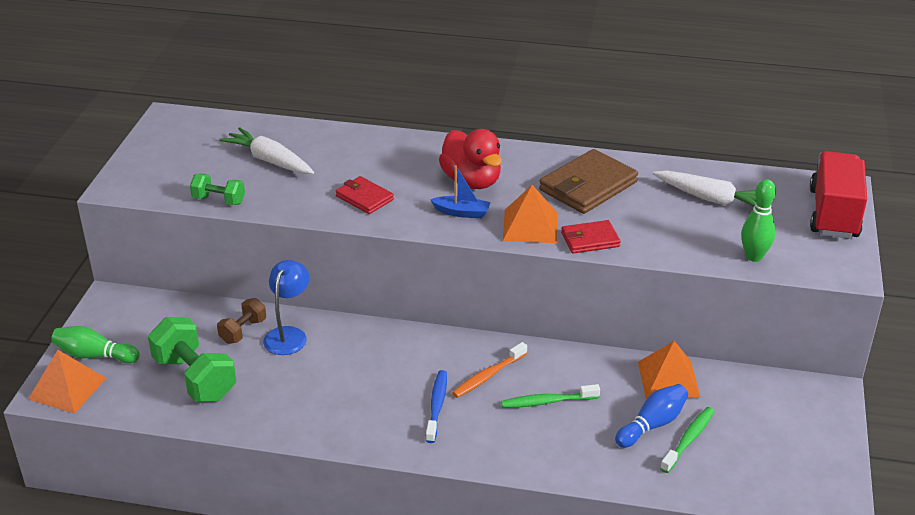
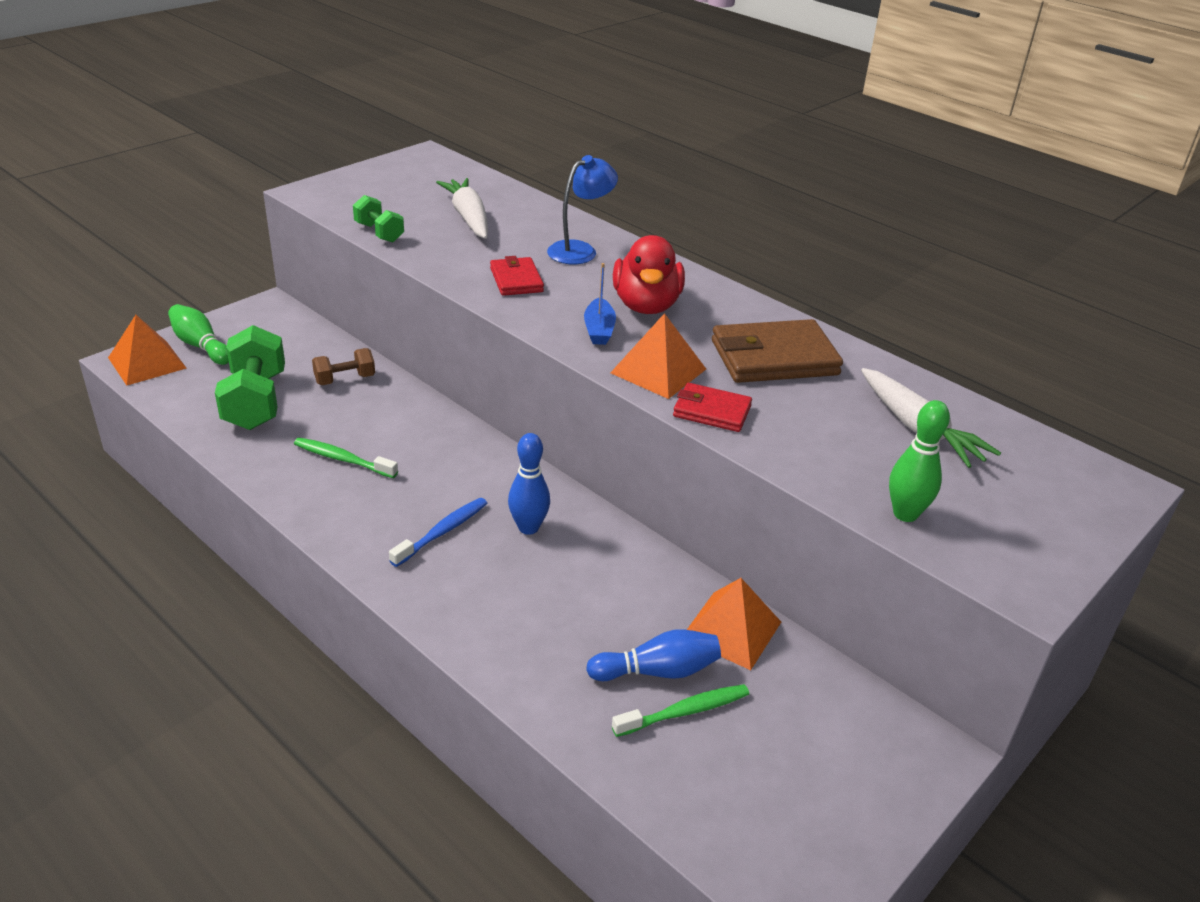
camera: 30 degrees right, 0 degrees up
(288, 335) = (380, 400): blue lamp -> blue lamp (580, 250)
(461, 212) = (599, 330): blue boat -> blue boat turned 45 degrees clockwise
(488, 376) = (528, 527): orange toothbrush -> blue bowling pin
(547, 401) = (563, 585): green toothbrush -> green toothbrush (343, 459)
(833, 213) = (1078, 511): red truck -> none

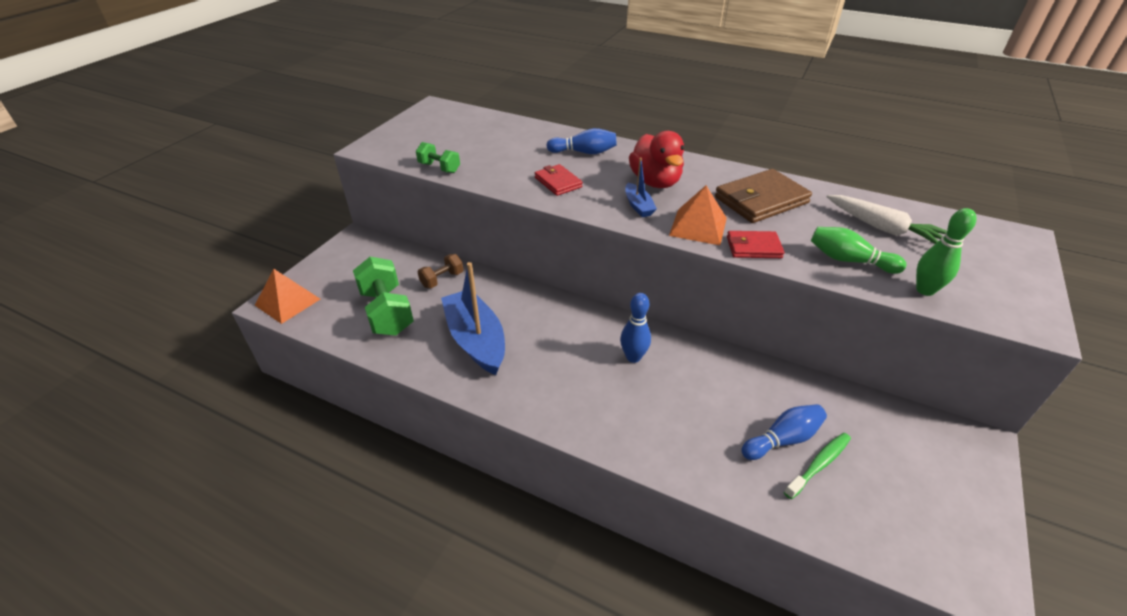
camera: 15 degrees left, 5 degrees up
(201, 346) = (322, 279): green bowling pin -> green bowling pin (849, 260)
(343, 459) = (476, 340): green toothbrush -> blue boat
(442, 532) = (578, 377): blue toothbrush -> none
(468, 217) = (493, 144): white carrot -> none
(580, 250) = (584, 152): blue lamp -> blue bowling pin
(731, 630) = (806, 394): orange pyramid -> none

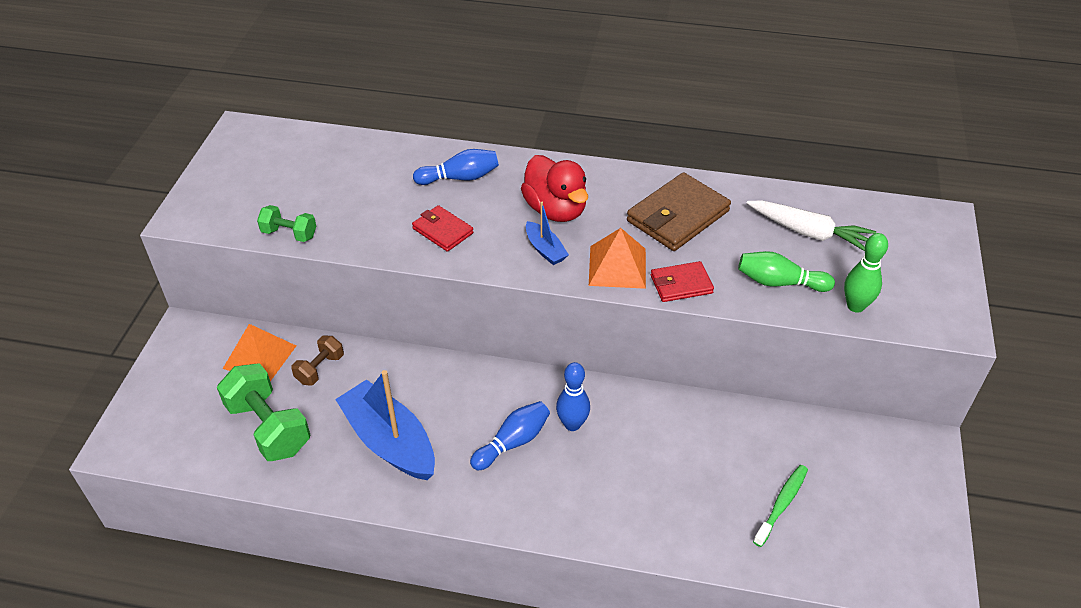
camera: 15 degrees left, 5 degrees up
(287, 302) = (136, 440): orange pyramid -> orange pyramid (259, 357)
(782, 439) = (743, 485): blue bowling pin -> blue bowling pin (513, 442)

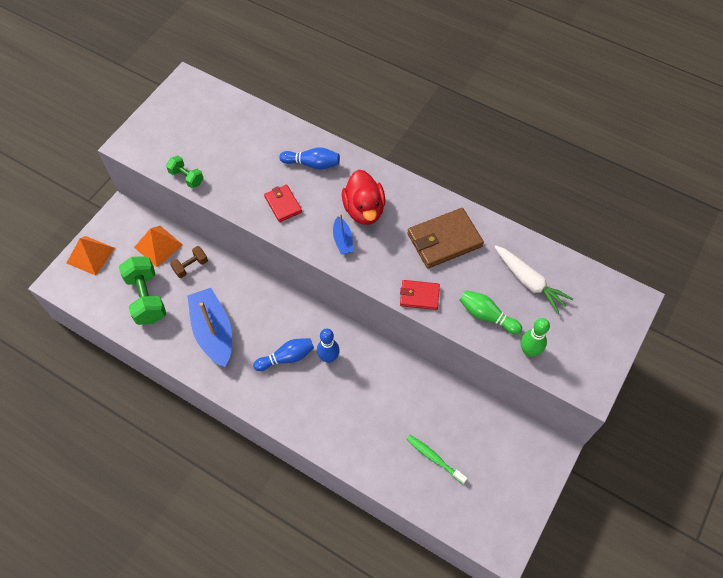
camera: 20 degrees right, 15 degrees up
(617, 266) = (384, 268): orange pyramid -> orange pyramid (90, 255)
(781, 504) = (434, 458): green toothbrush -> green toothbrush turned 105 degrees counterclockwise

